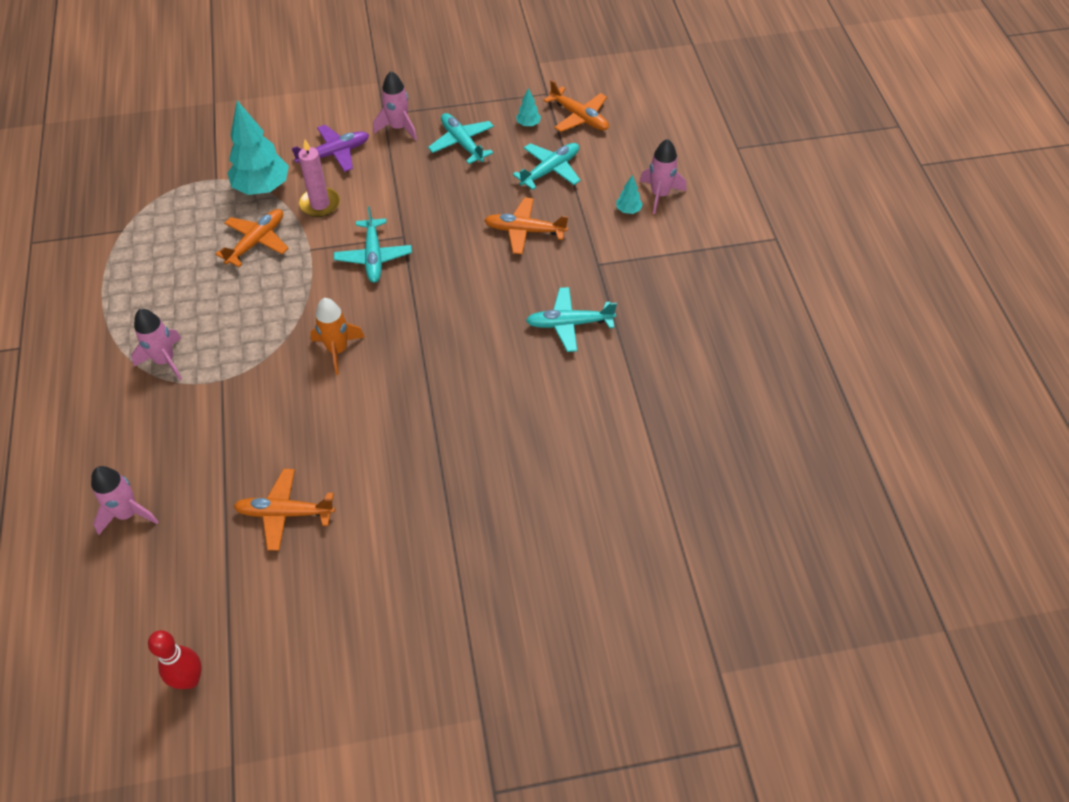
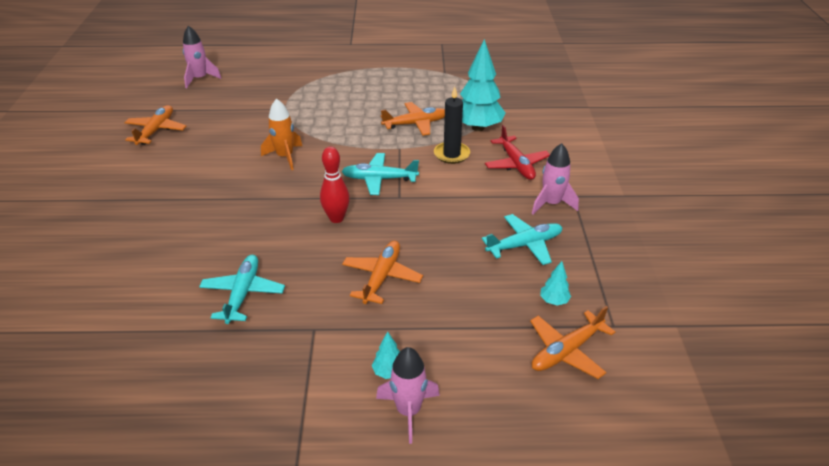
camera: 100 degrees right, 15 degrees down
(165, 360) = (314, 89): pink rocket -> none
(190, 679) = (72, 98): red bowling pin -> red bowling pin (336, 218)
(256, 242) = (415, 124): orange plane -> orange plane turned 60 degrees counterclockwise
(320, 204) = (451, 154): pink candle -> black candle
(334, 154) = (516, 164): purple plane -> red plane
(550, 170) = (471, 310): turquoise plane -> none

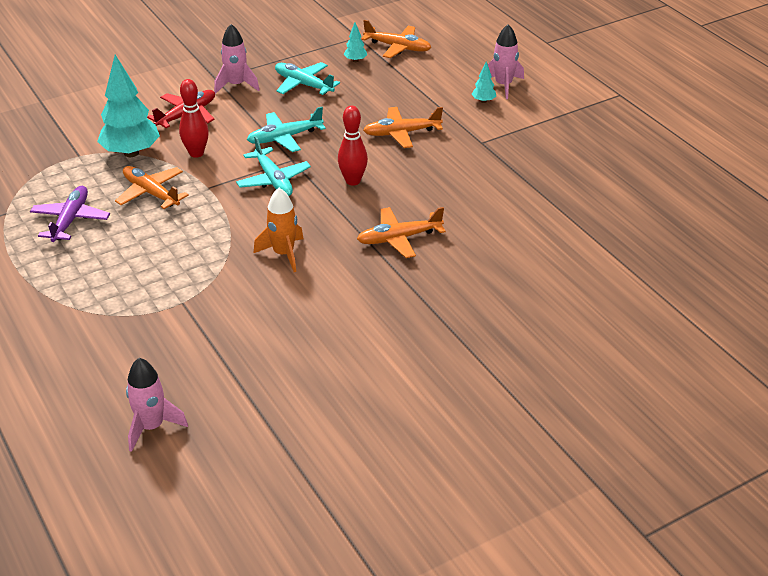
camera: 120 degrees left, 0 degrees up
(156, 131) = (312, 385): orange plane -> orange plane (399, 238)
(243, 294) = (485, 188): turquoise plane -> turquoise plane (285, 138)
(413, 90) = (70, 220): none -> purple plane
(451, 154) = (196, 153): black candle -> red bowling pin

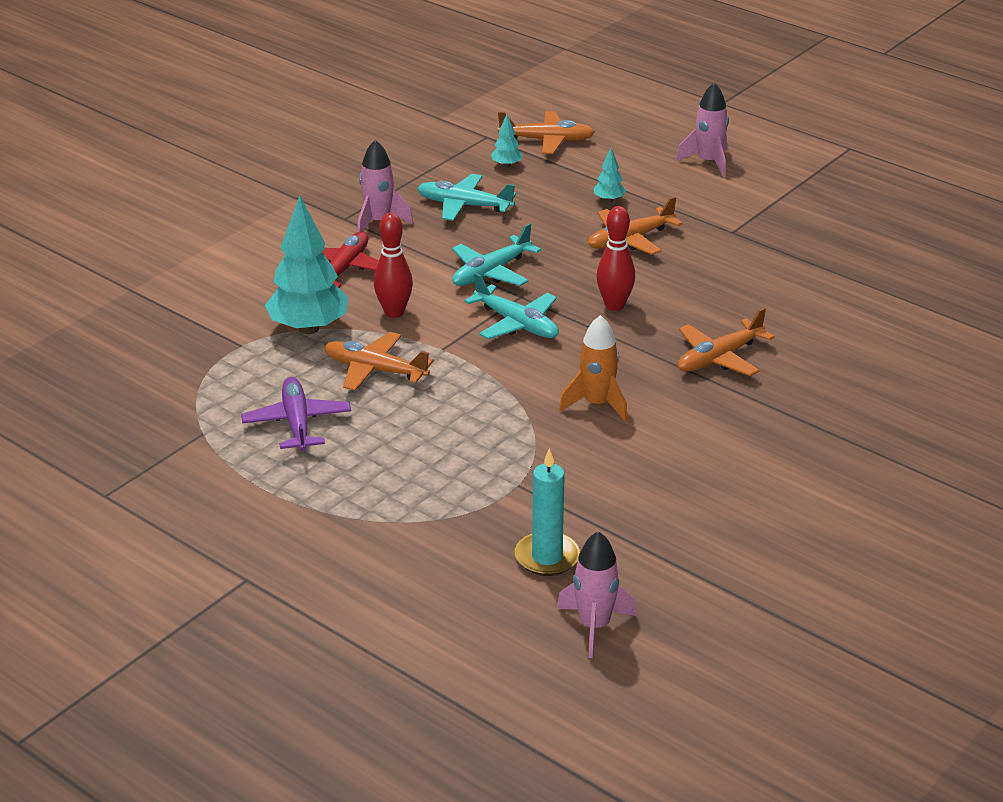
camera: 20 degrees left, 5 degrees down
(160, 363) = (547, 557): none -> turquoise candle
(483, 101) = (699, 184): turquoise tree -> turquoise tree (609, 200)

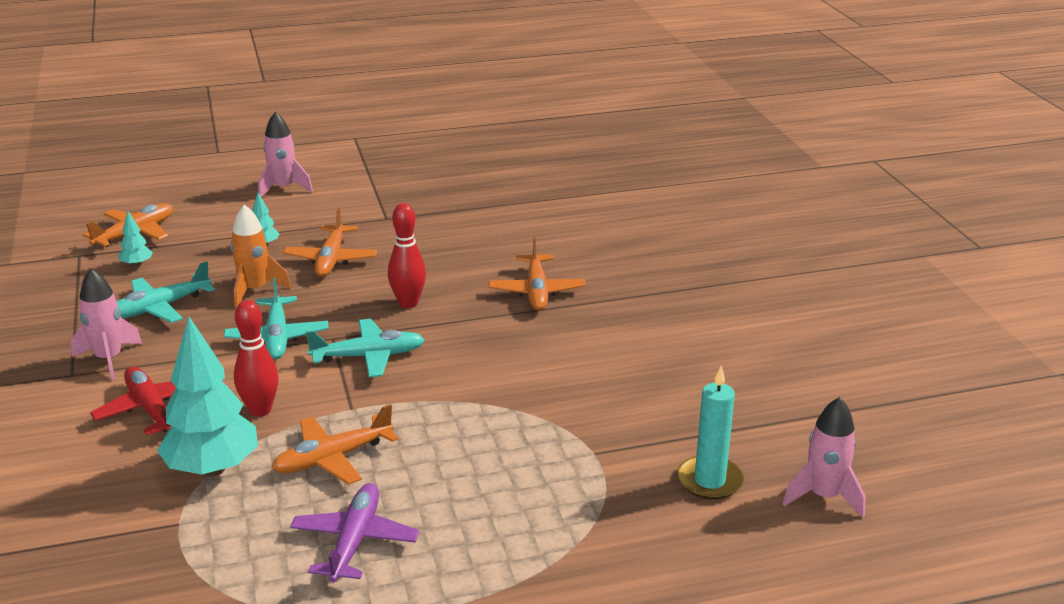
camera: 55 degrees left, 5 degrees down
(297, 423) = (355, 541): purple plane -> purple plane turned 75 degrees clockwise
(597, 404) = (529, 367): orange rocket -> orange rocket (255, 290)

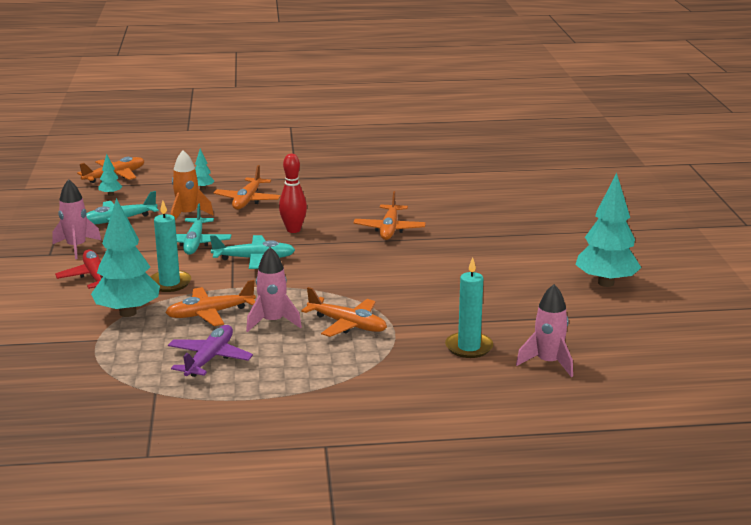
camera: 10 degrees right, 5 degrees down
(260, 410) = (169, 283): red bowling pin -> turquoise candle
(283, 188) = (227, 155): pink rocket -> pink rocket (273, 322)
(531, 458) = (347, 324): none -> orange plane
(846, 354) = (606, 283): none -> turquoise tree

